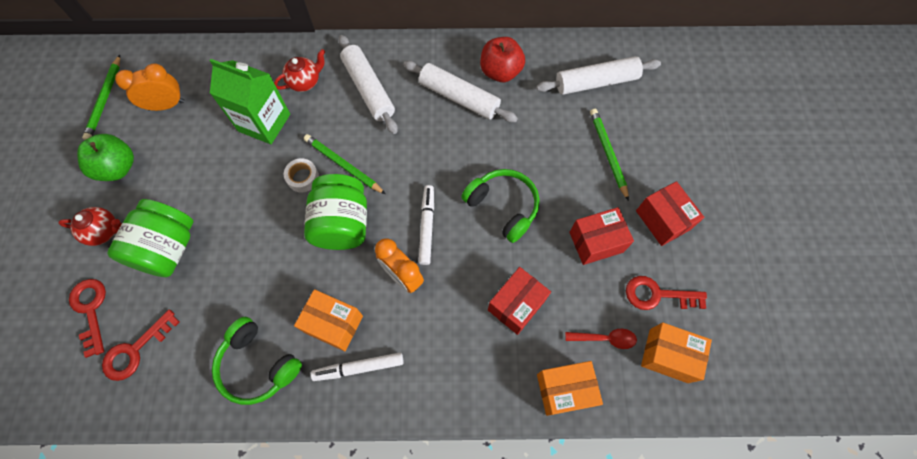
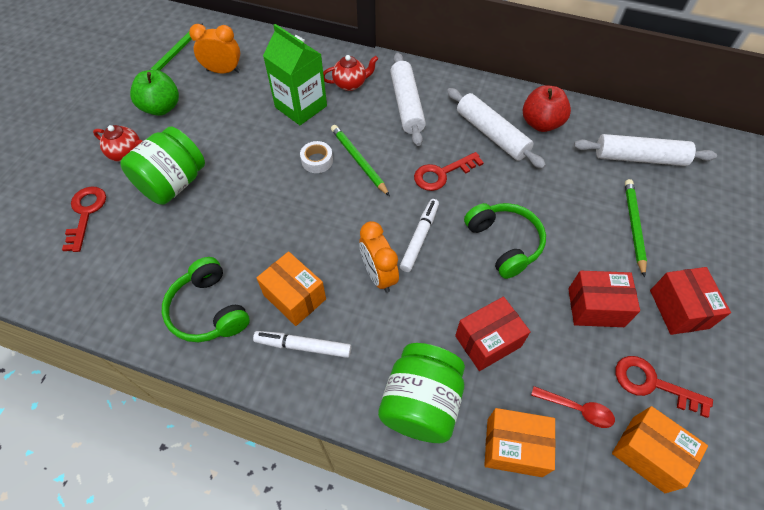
camera: 20 degrees right, 10 degrees down
(135, 350) = (107, 259): red key -> red key (442, 174)
(342, 224) = (338, 210): green jar -> green jar (421, 403)

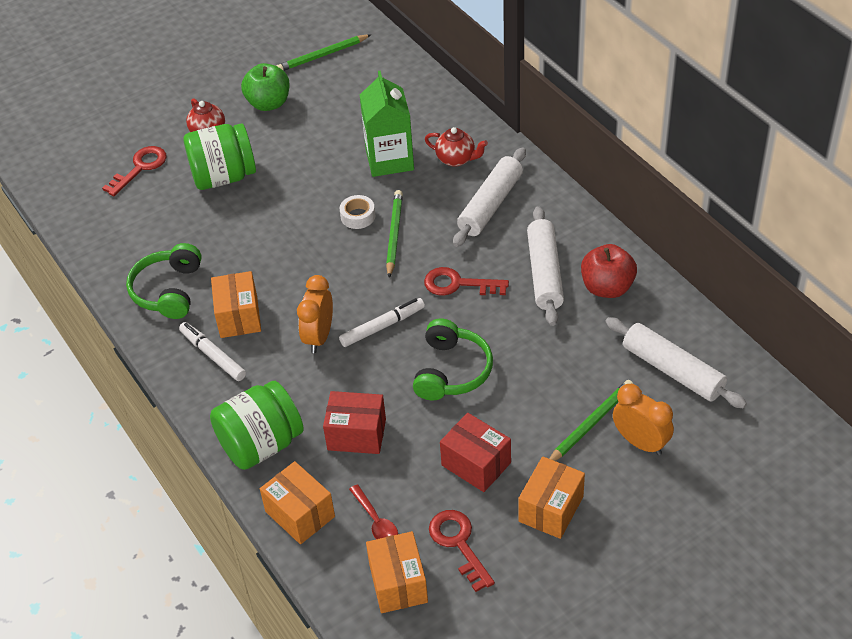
camera: 40 degrees right, 10 degrees down
(223, 71) = (350, 92): orange clock -> orange clock (640, 442)
(679, 309) = (551, 509): red box -> orange box

